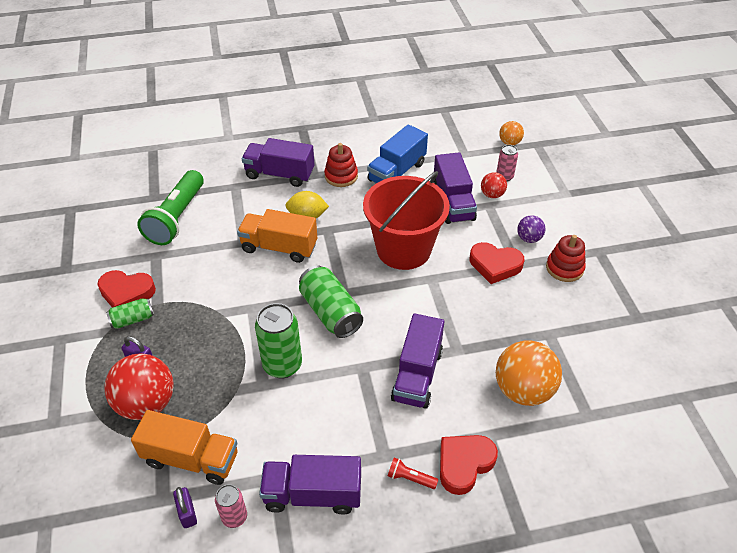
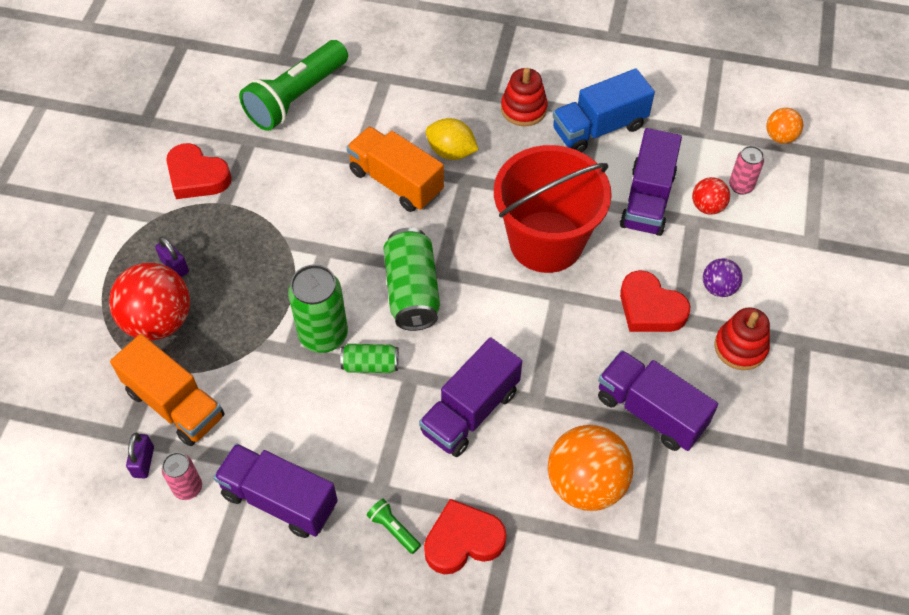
camera: 25 degrees right, 10 degrees up
(132, 319) = (188, 213): green can -> green can (370, 365)
(279, 174) = (448, 79): purple truck -> purple truck (650, 411)
(410, 478) = (393, 529): red flashlight -> green flashlight

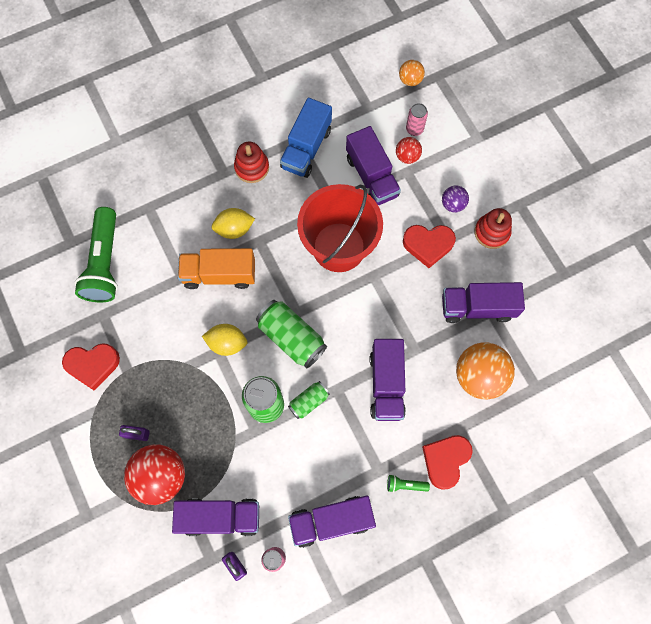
camera: 40 degrees left, 15 degrees up
(175, 404) = (220, 517): orange truck -> purple truck
(342, 249) = (227, 343): none -> yellow lemon

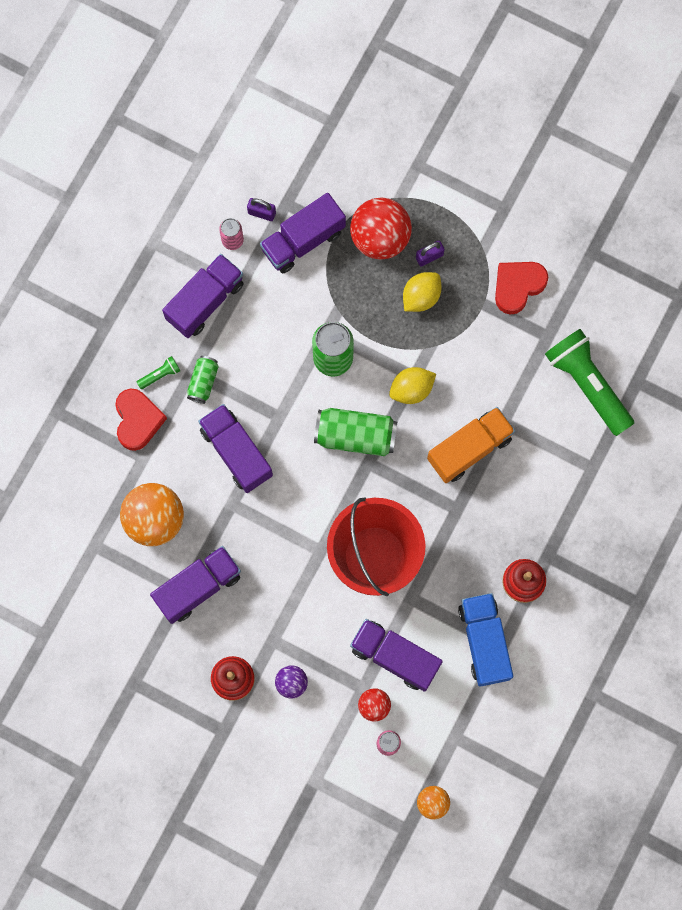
camera: 145 degrees right, 5 degrees up
(234, 229) = (490, 504): yellow lemon -> yellow lemon (421, 297)
(309, 401) = (297, 388): green can -> green can (203, 382)
(428, 245) = (288, 620): red heart -> none

